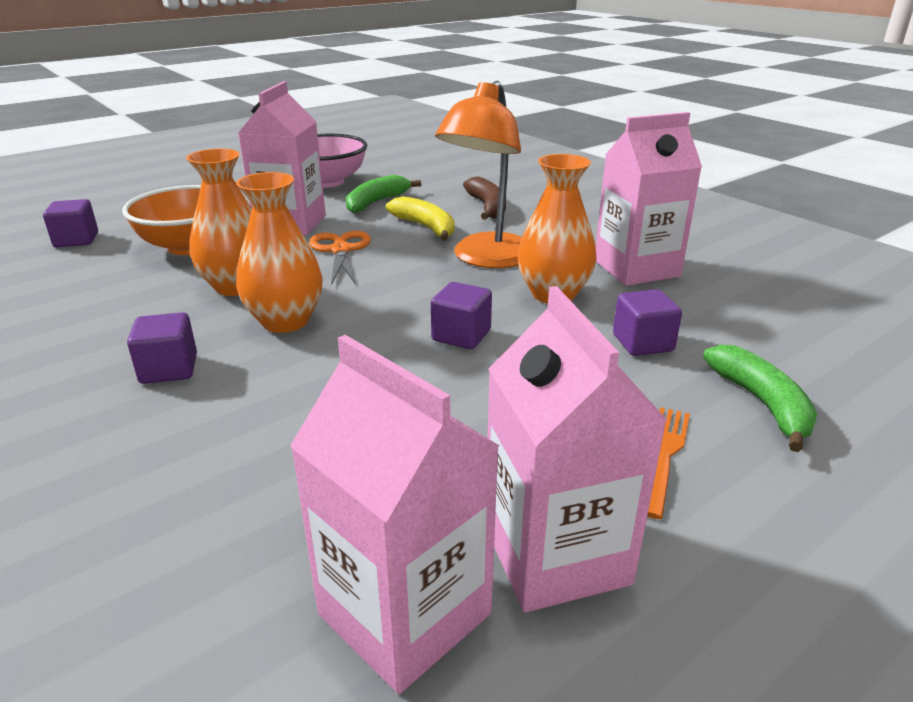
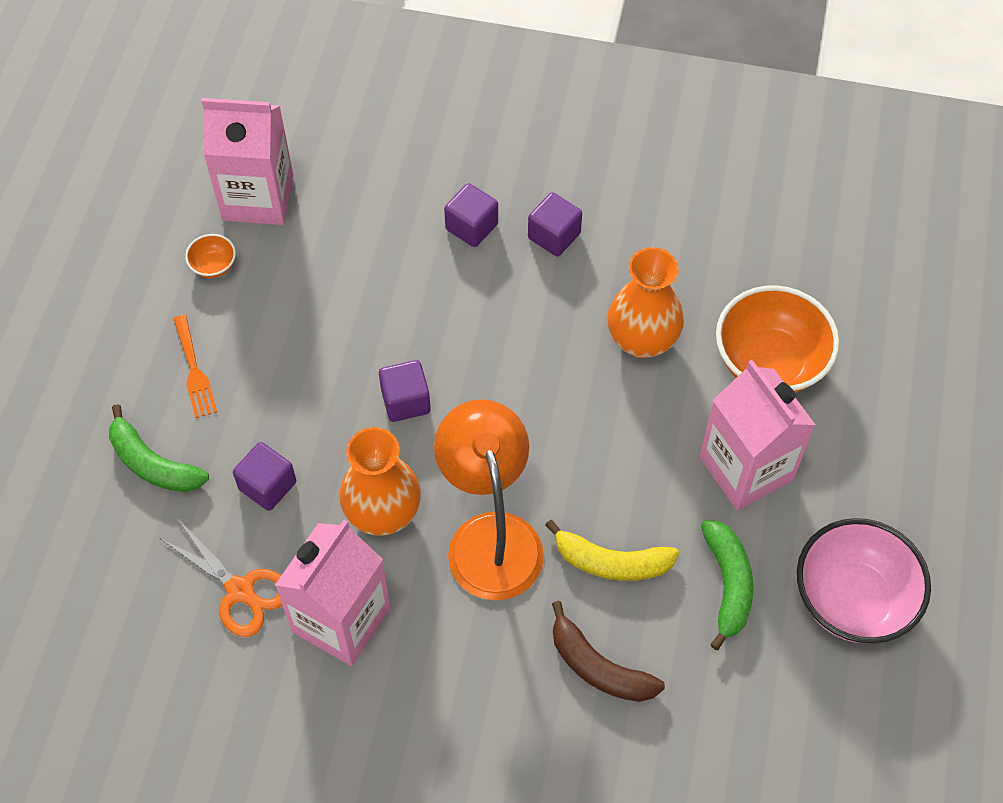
camera: 140 degrees right, 30 degrees up
(76, 240) = (876, 300): purple cube -> purple cube (471, 227)
(285, 321) = (547, 328): orange vase -> none
(341, 250) = (634, 454): orange scissors -> orange scissors (240, 590)
(556, 555) = (213, 266): pink carton -> orange bowl

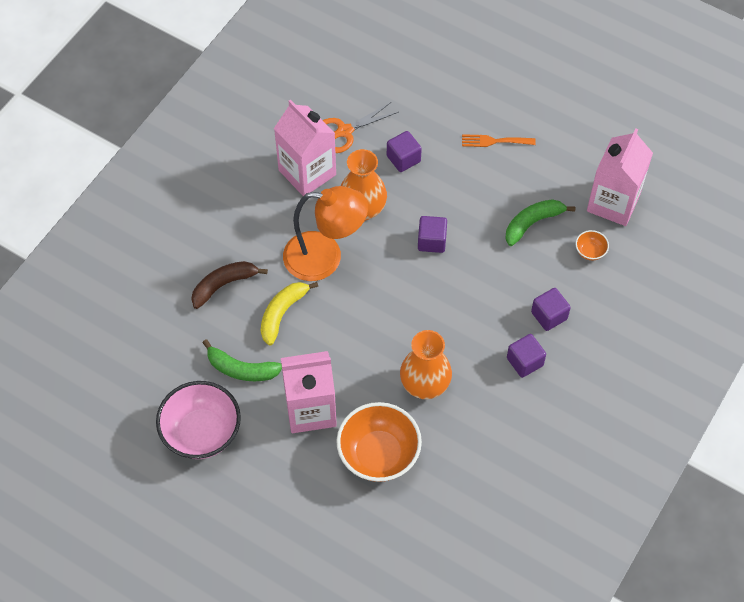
camera: 110 degrees right, 0 degrees up
(153, 464) = (440, 109): green banana -> green banana (532, 223)
(213, 266) = (567, 167): orange bowl -> orange bowl (590, 251)

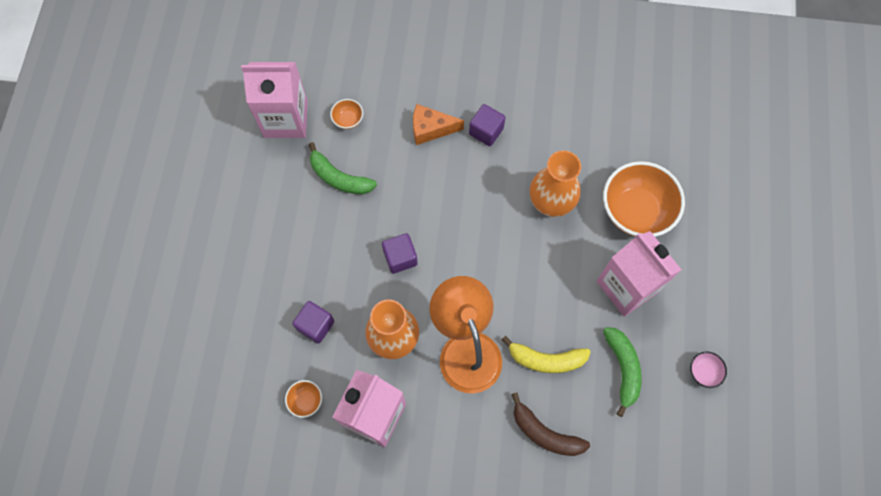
camera: 115 degrees left, 10 degrees up
(201, 433) = (703, 372): pink bowl -> pink bowl, size x0.43
(345, 131) = (306, 400): orange scissors -> orange bowl
(494, 141) = (257, 247): orange fork -> none
(549, 315) = (431, 129): purple cube -> orange cheese

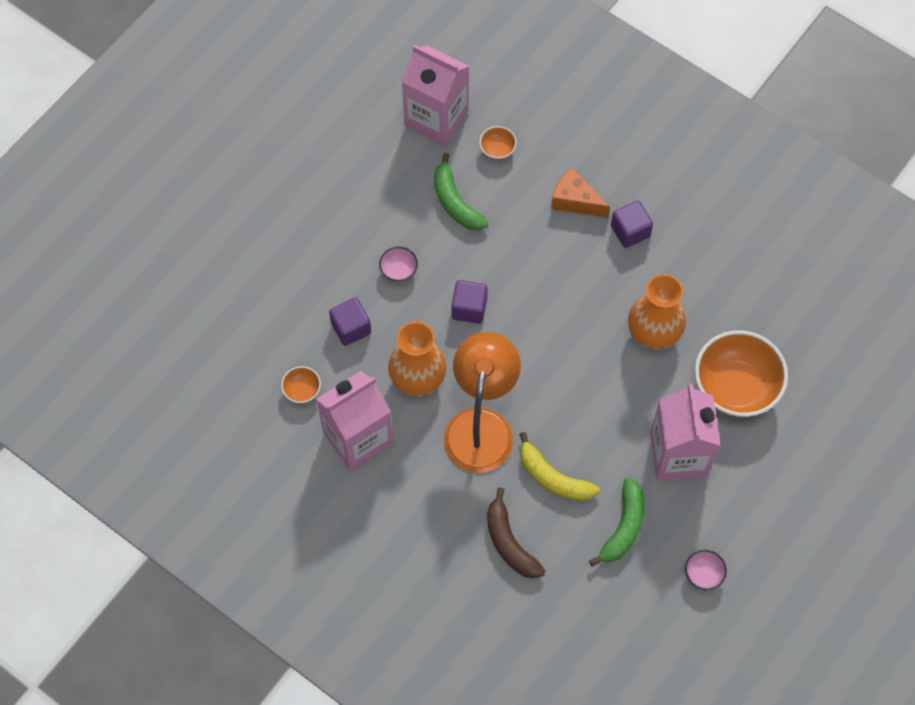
camera: 30 degrees right, 5 degrees down
(327, 257) = (398, 271): none -> pink bowl

